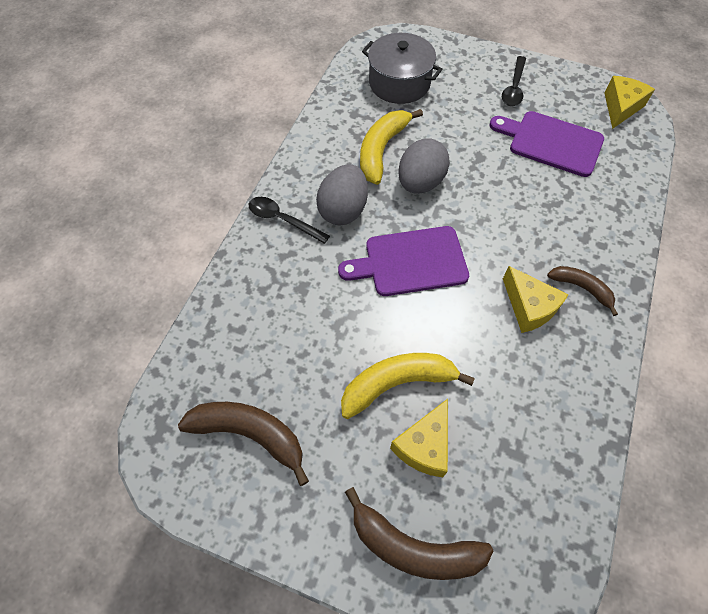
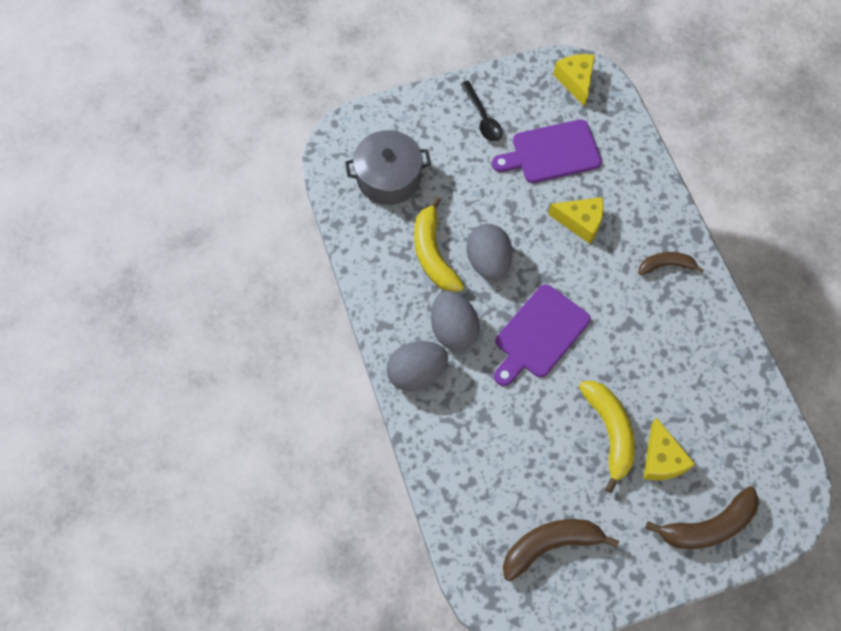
camera: 40 degrees left, 5 degrees up
(283, 220) = (416, 373): black spoon -> grey egg
(397, 383) = (609, 432): yellow banana -> yellow banana turned 135 degrees clockwise
(529, 307) = (645, 307): yellow cheese -> yellow cheese (580, 222)

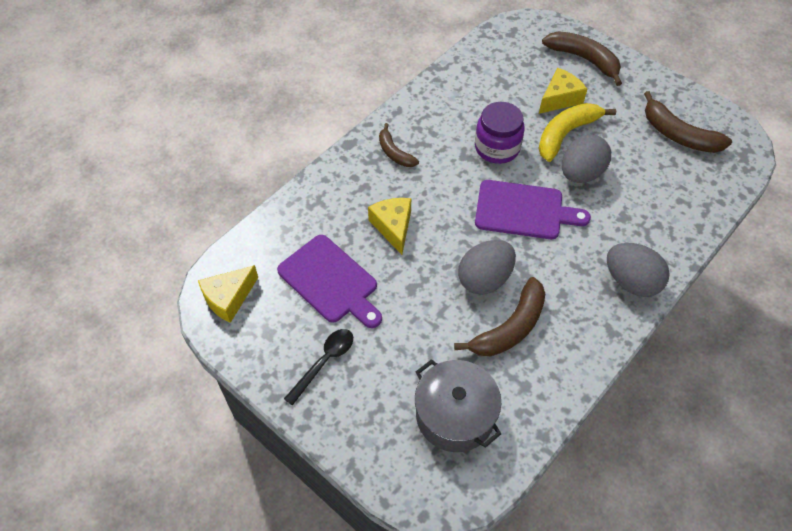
camera: 120 degrees left, 10 degrees down
(433, 254) = (510, 328): yellow banana -> brown banana
(453, 329) = (570, 274): grey egg -> grey egg (581, 173)
(625, 357) = (497, 148): none -> purple jar

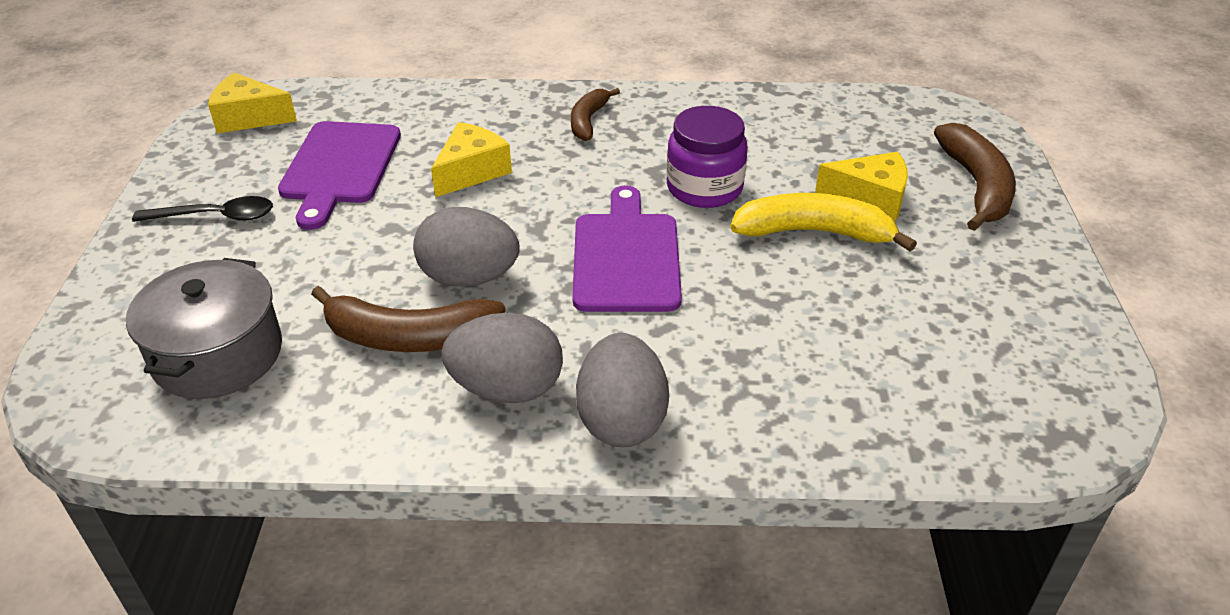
camera: 50 degrees right, 15 degrees down
(523, 210) = (626, 257): purple cutting board -> purple cutting board turned 150 degrees counterclockwise
(581, 173) = (762, 278): grey egg -> grey egg (507, 388)
(678, 135) = (983, 340): brown banana -> none

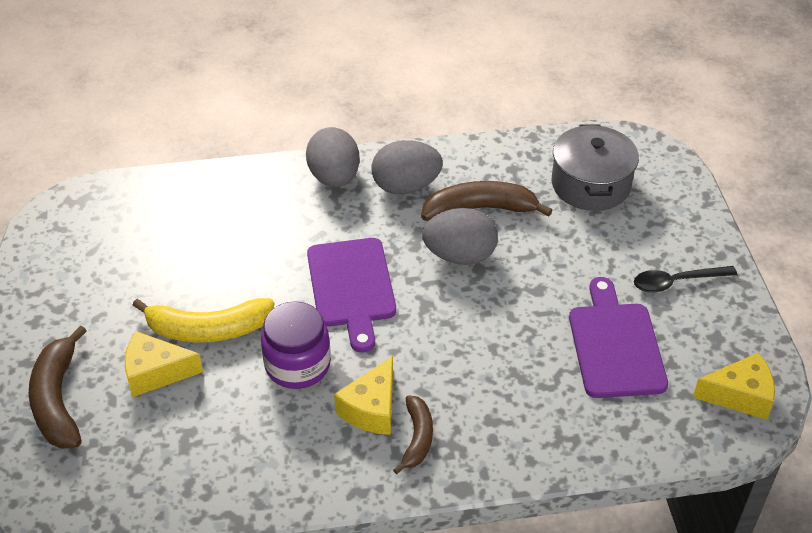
camera: 170 degrees right, 5 degrees up
(471, 171) = (501, 356): yellow cheese -> yellow cheese (371, 408)

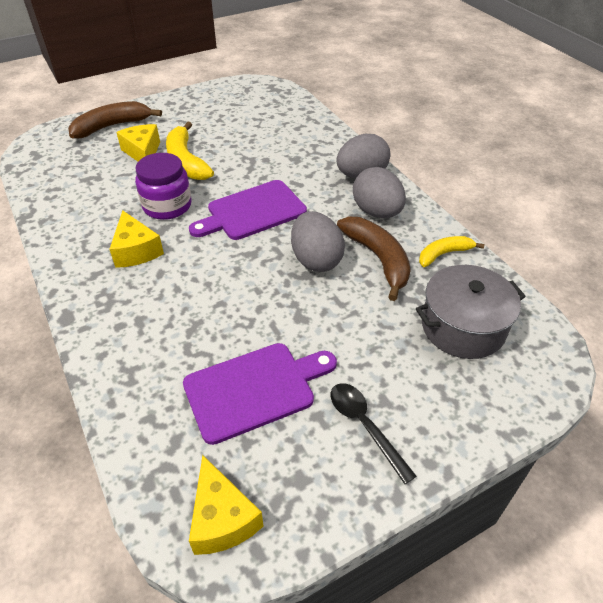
camera: 70 degrees right, 0 degrees up
(371, 408) = (136, 250): yellow cheese -> yellow cheese turned 120 degrees counterclockwise
(417, 438) = (112, 281): brown banana -> none
(493, 161) = (444, 254): none -> yellow banana

